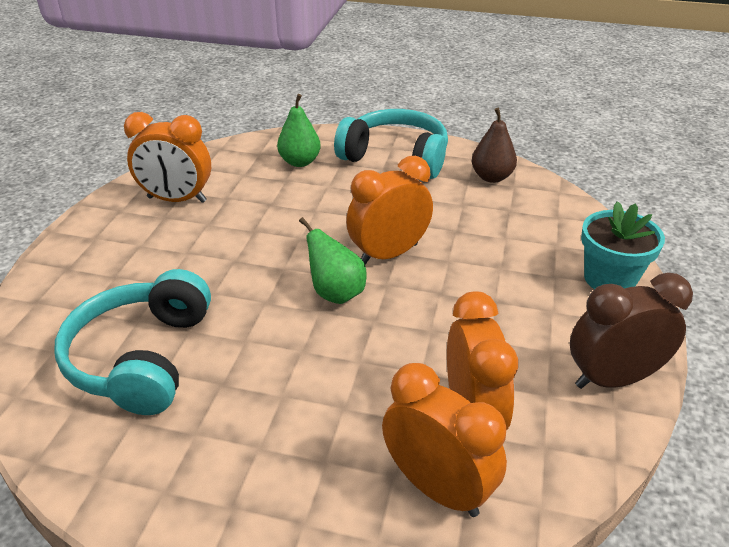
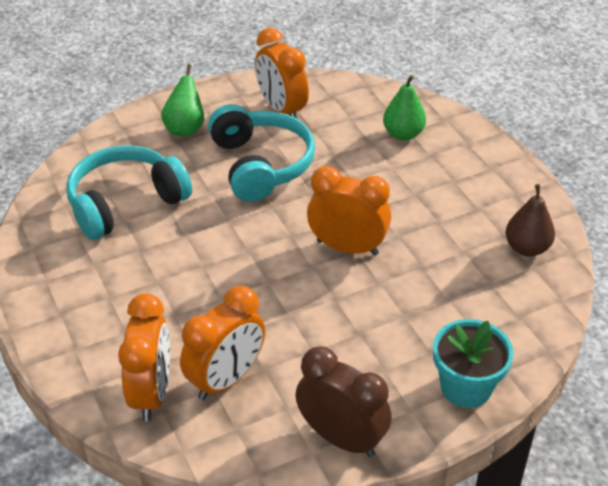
camera: 50 degrees right, 5 degrees up
(336, 293) = (274, 247): green pear -> green pear (185, 129)
(396, 157) = (480, 178): turquoise headphones -> turquoise headphones (261, 165)

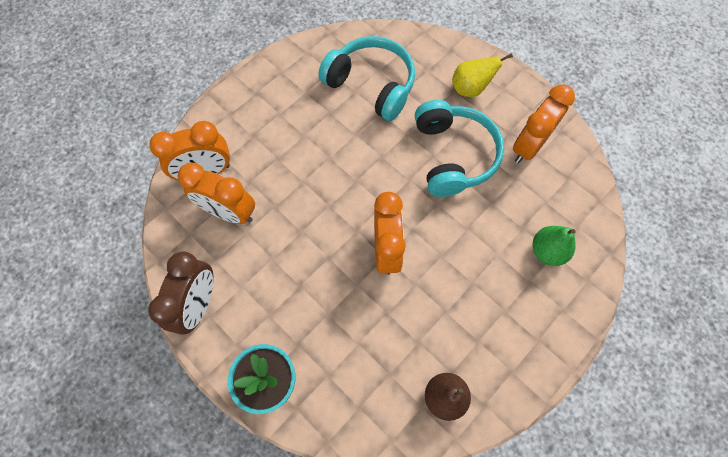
camera: 70 degrees right, 25 degrees up
(185, 129) = (470, 88): green pear -> yellow pear
(261, 165) = (453, 155): turquoise headphones -> turquoise headphones turned 60 degrees counterclockwise

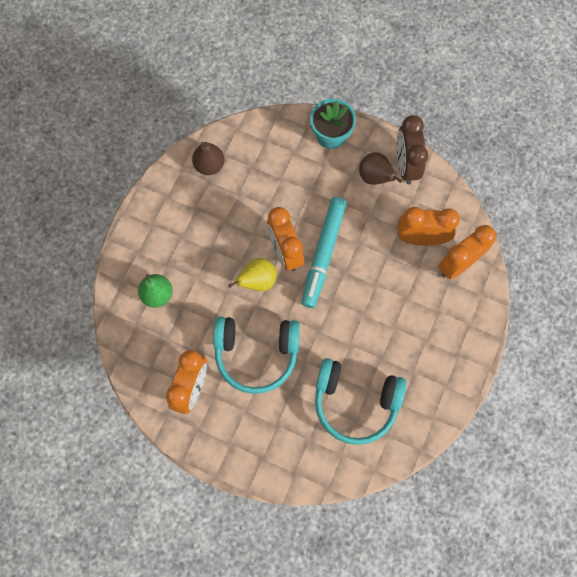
camera: 160 degrees right, 5 degrees up
(243, 302) = (375, 177): none -> brown pear
(344, 232) = (323, 254): none -> turquoise marker
(453, 155) = (256, 354): turquoise headphones -> turquoise headphones turned 60 degrees counterclockwise
(470, 88) = (261, 432): yellow pear -> yellow pear (257, 281)

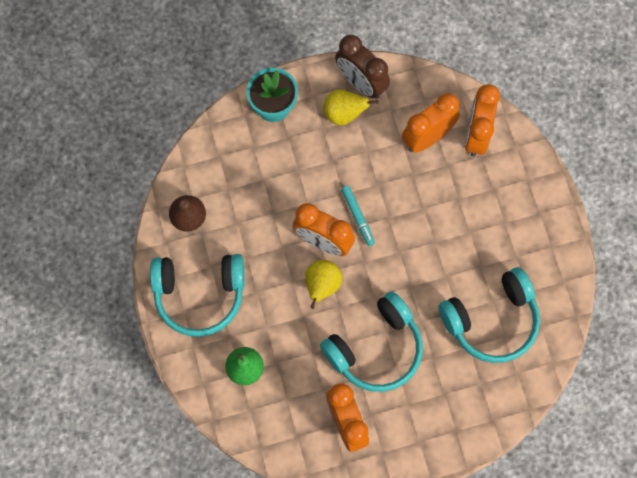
camera: 40 degrees left, 0 degrees up
(171, 221) = (199, 295): none -> turquoise headphones
(323, 254) = (357, 217): turquoise marker -> turquoise marker, size x0.51
(375, 177) = (344, 114): brown pear -> yellow pear

